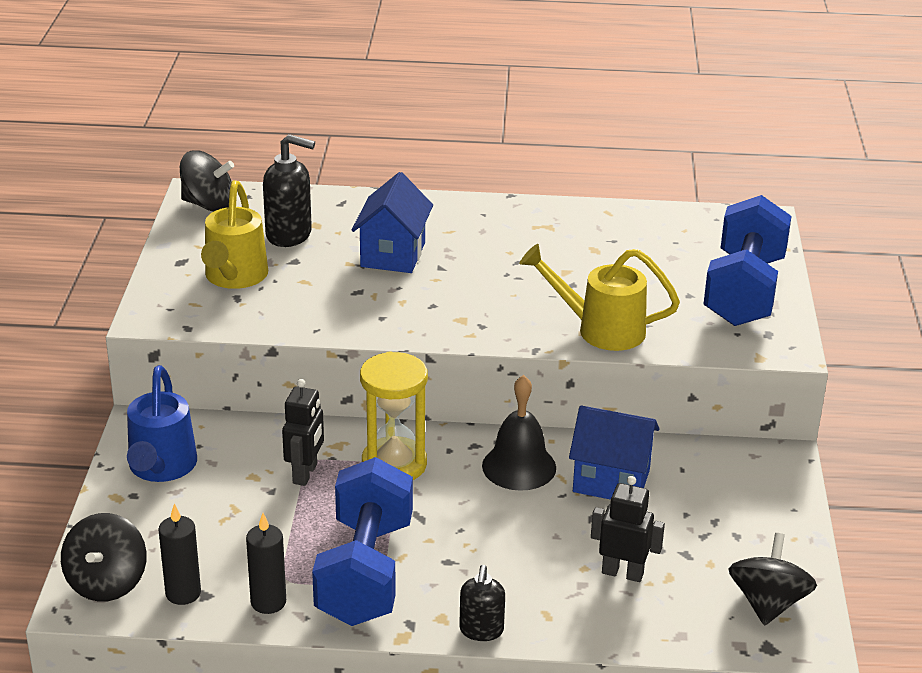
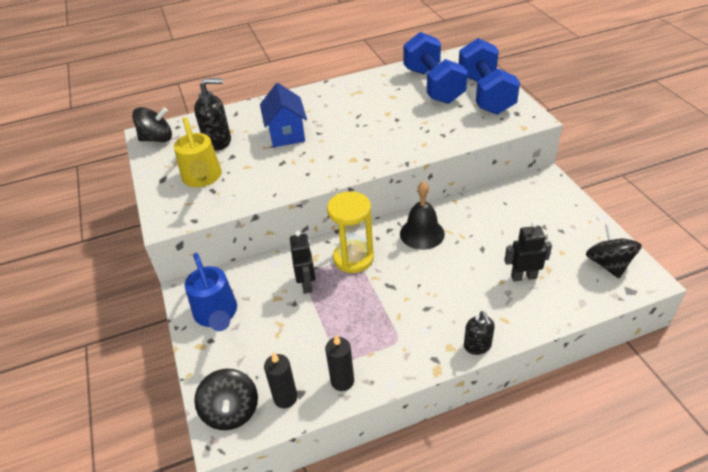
camera: 20 degrees left, 10 degrees up
(365, 572) = (385, 335): blue dumbbell -> blue dumbbell (433, 85)
(600, 330) = (432, 139): yellow watering can -> none
(611, 481) = (475, 223): blue house -> none

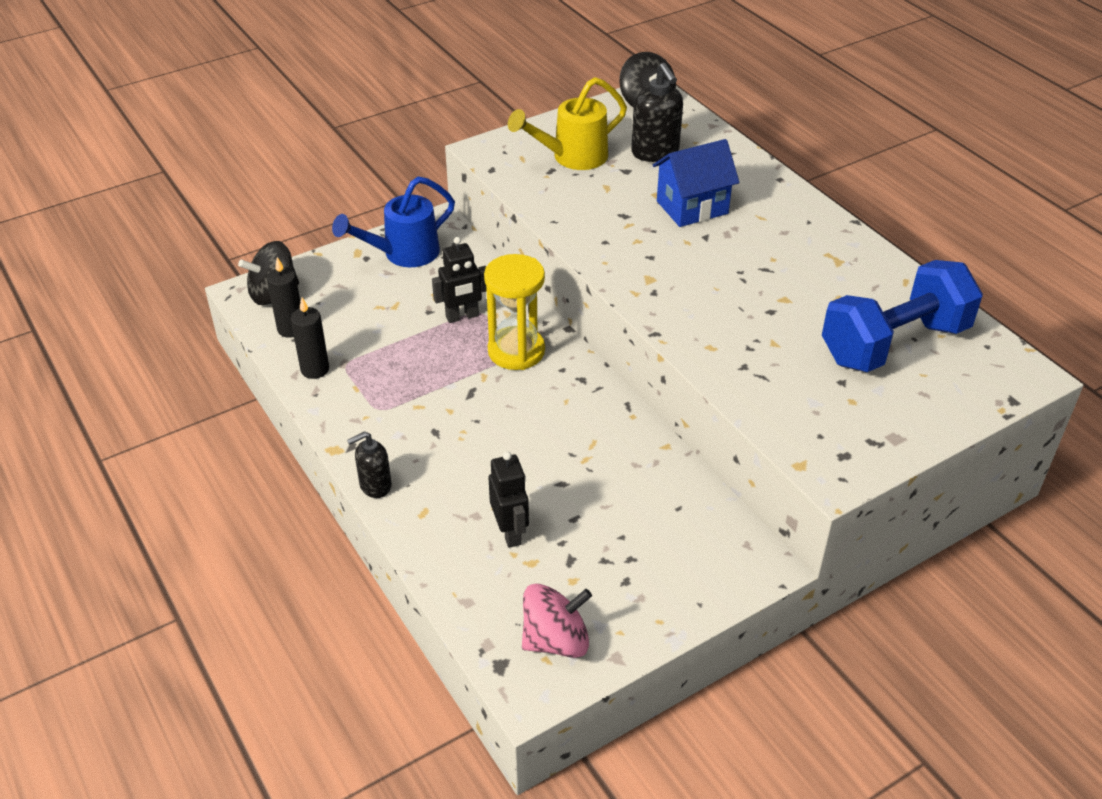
camera: 75 degrees right, 0 degrees up
(422, 233) = (581, 414): black bell -> none
(485, 94) = (892, 412): blue dumbbell -> none
(608, 264) = (556, 640): black spinning top -> pink spinning top

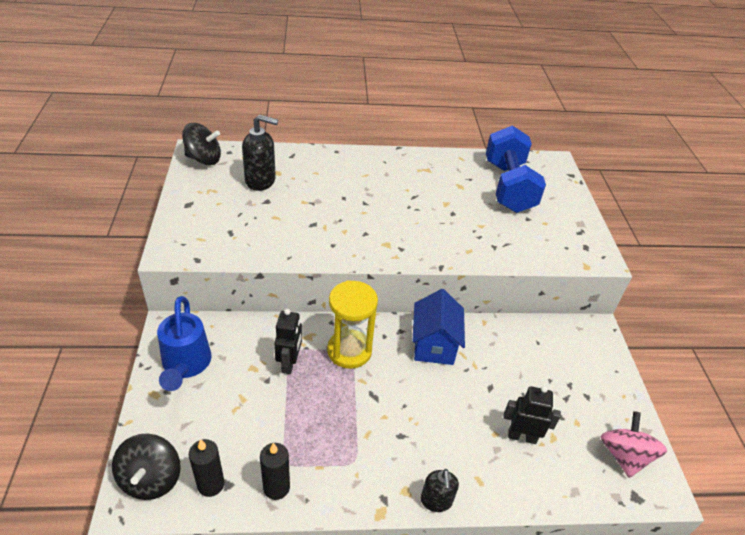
camera: 65 degrees left, 0 degrees up
(572, 157) = (227, 216): yellow watering can -> none
(692, 207) = (332, 194): blue house -> blue house (434, 345)

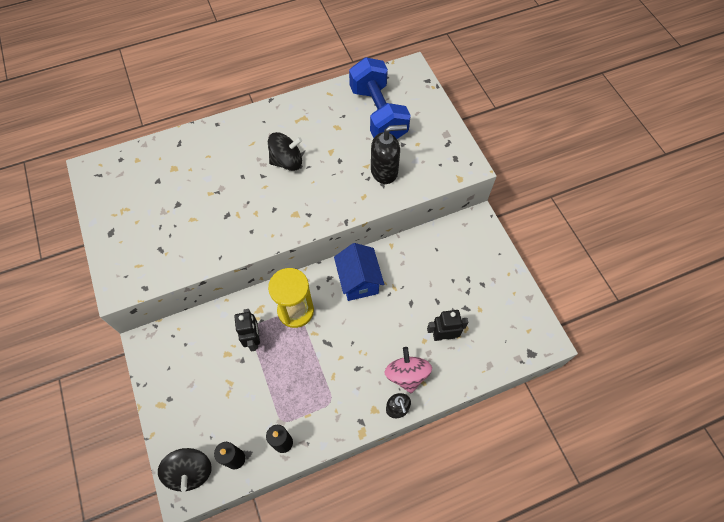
camera: 15 degrees left, 20 degrees up
(185, 365) = (173, 371): blue watering can -> none
(204, 159) = (101, 176): black spinning top -> black spinning top (287, 161)
(261, 181) = (163, 183): black soap dispenser -> black soap dispenser (384, 171)
(624, 456) = (517, 324): pink spinning top -> pink spinning top (406, 375)

